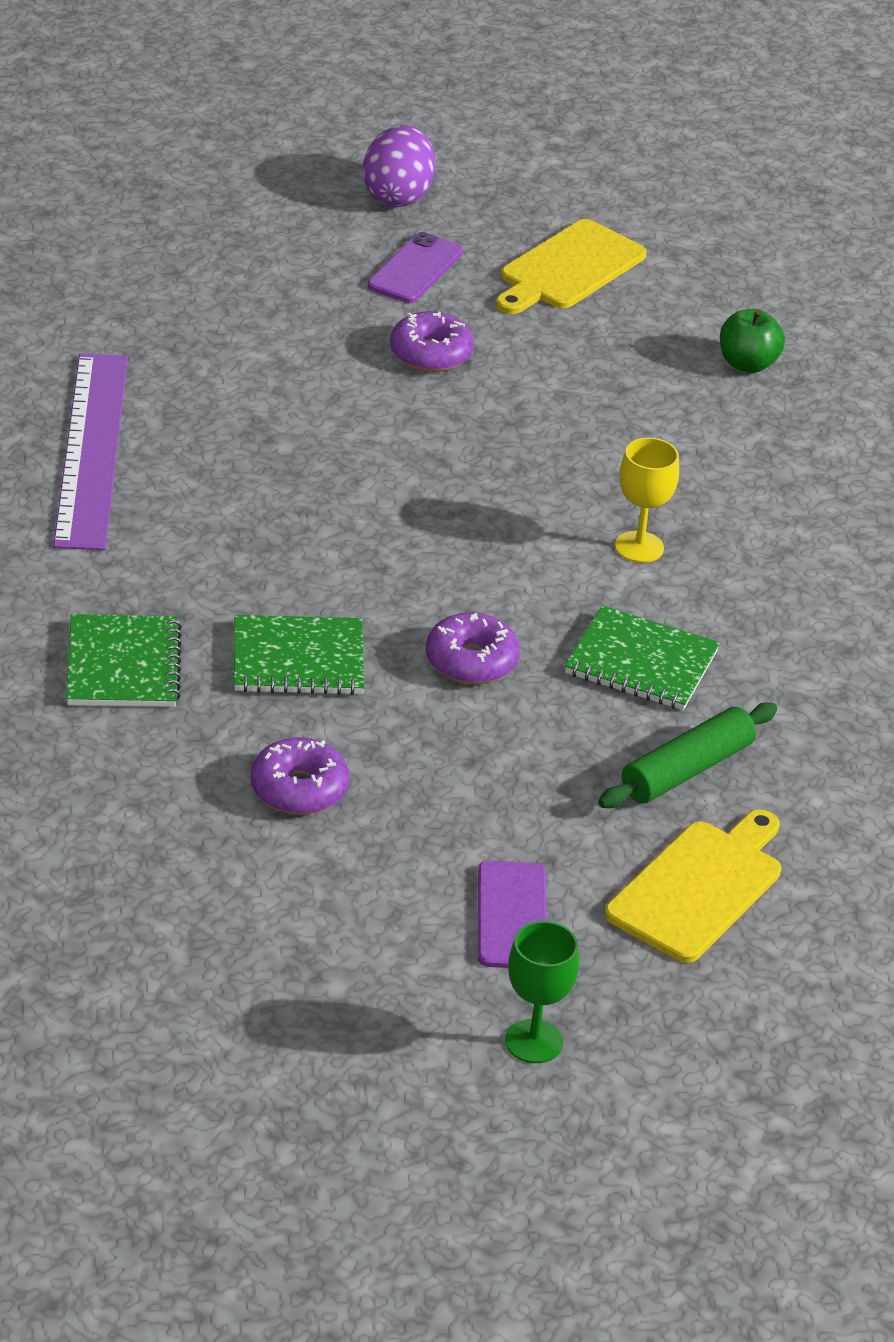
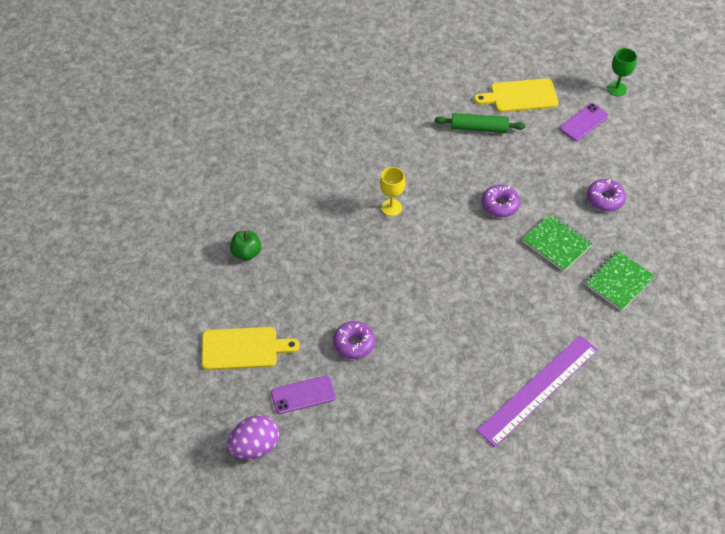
camera: 130 degrees left, 15 degrees up
(641, 662) = (446, 168): green notebook -> none

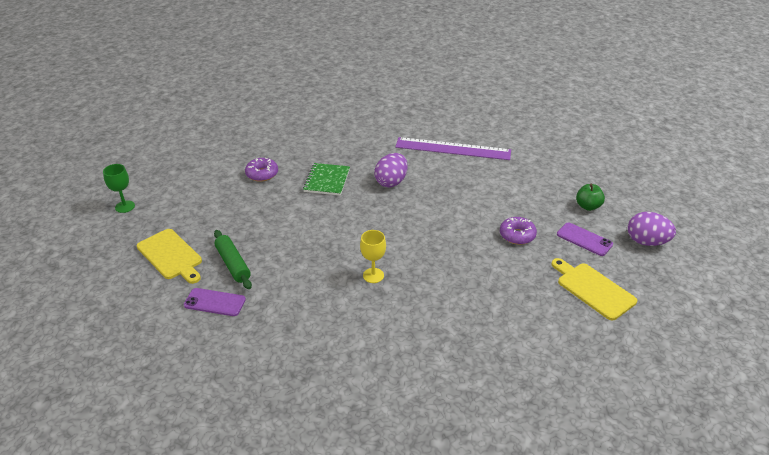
camera: 125 degrees left, 15 degrees down
(246, 253) = (514, 341): green apple -> green apple (588, 206)
(500, 205) = (314, 219): purple donut -> none
(515, 294) = (391, 182): none -> purple egg
(584, 122) = (181, 210): purple phone -> purple phone (215, 302)
(619, 281) = (334, 146): green notebook -> none

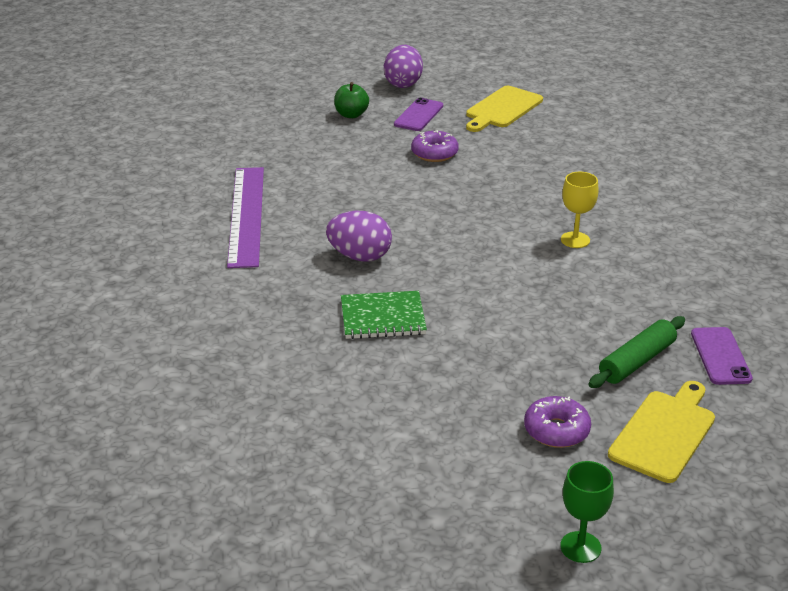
camera: 105 degrees left, 5 degrees down
(262, 174) = (394, 394): purple donut -> purple donut (556, 430)

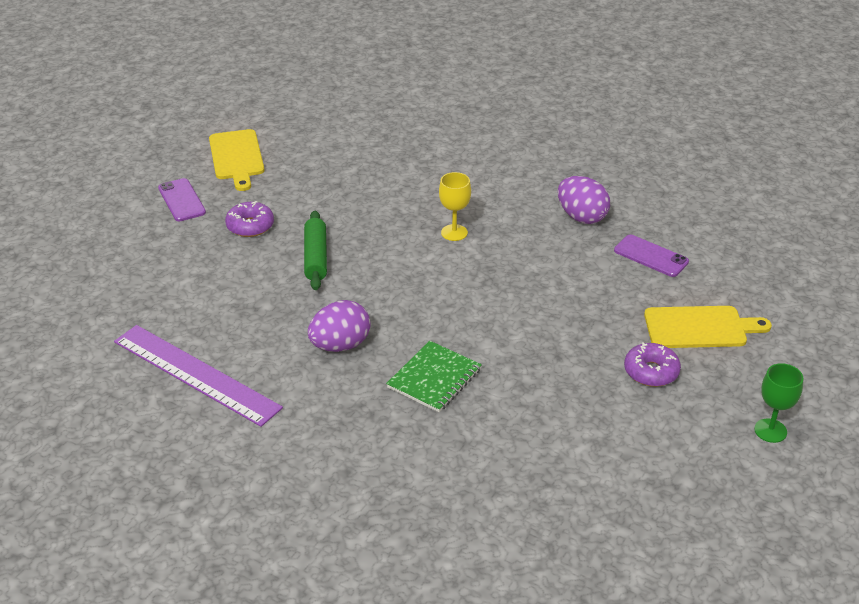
camera: 50 degrees left, 5 degrees up
(351, 115) = (125, 232): green apple -> none
(403, 84) = (120, 179): purple egg -> purple egg (581, 217)
(637, 361) = (618, 293): green rolling pin -> green rolling pin (316, 257)
(664, 433) = (699, 327): yellow cutting board -> yellow cutting board turned 105 degrees clockwise

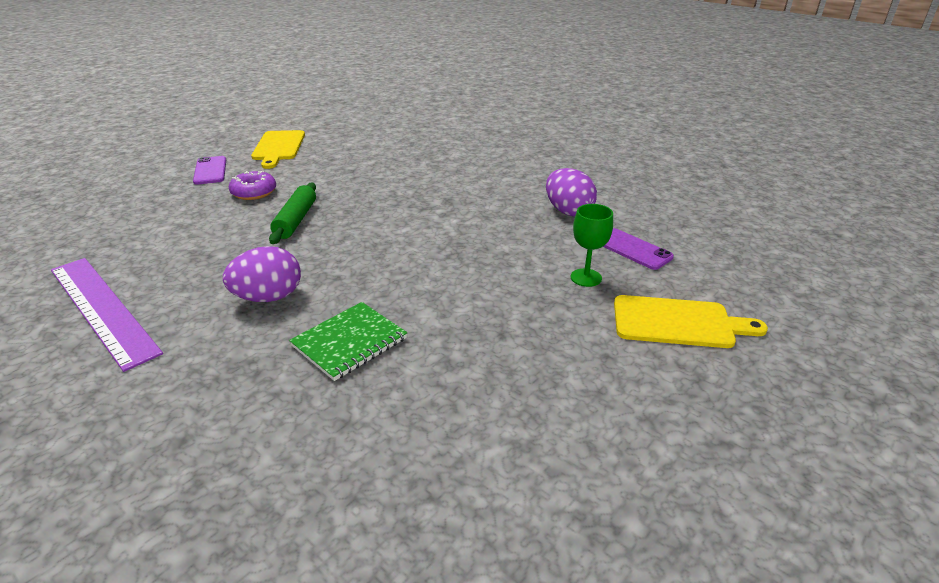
camera: 10 degrees right, 5 degrees down
(454, 232) = (438, 213): yellow goblet -> none
(651, 372) = (610, 365): purple donut -> none
(770, 431) = (765, 462): green goblet -> green goblet (586, 277)

